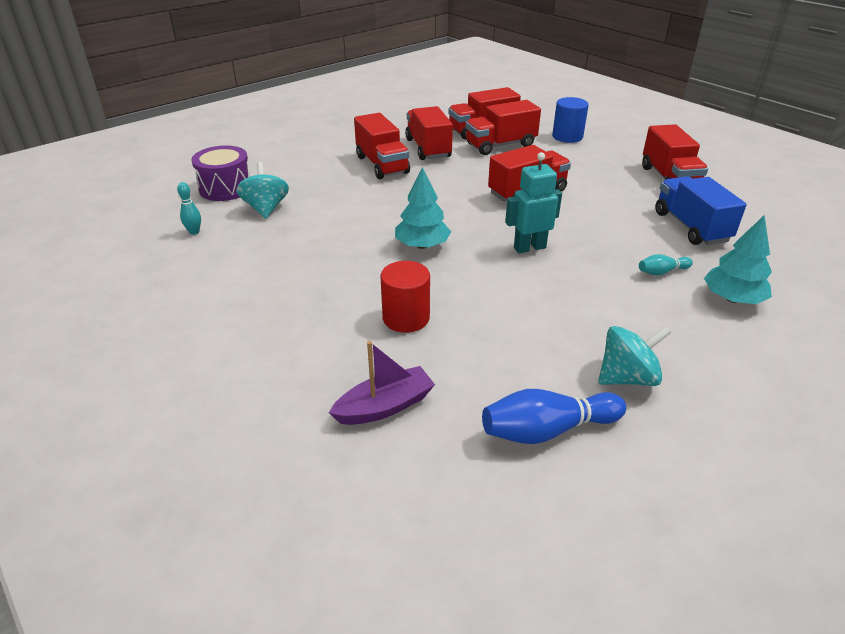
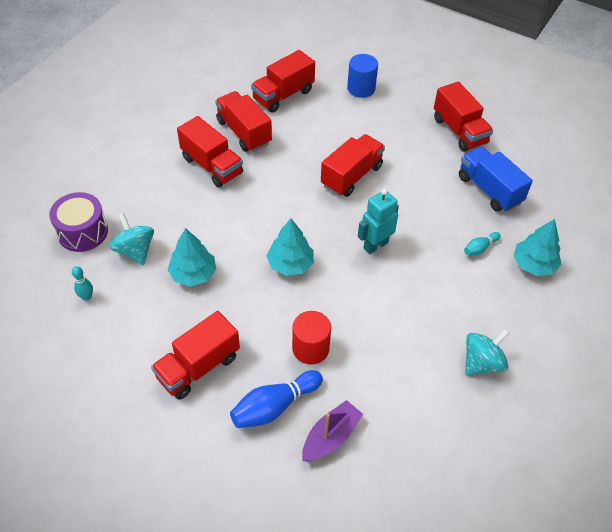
camera: 20 degrees left, 15 degrees up
(312, 234) = (193, 274): none -> turquoise tree
(500, 145) = (307, 113): red truck -> red truck (198, 367)
(547, 430) = (444, 424): blue bowling pin -> blue bowling pin (274, 406)

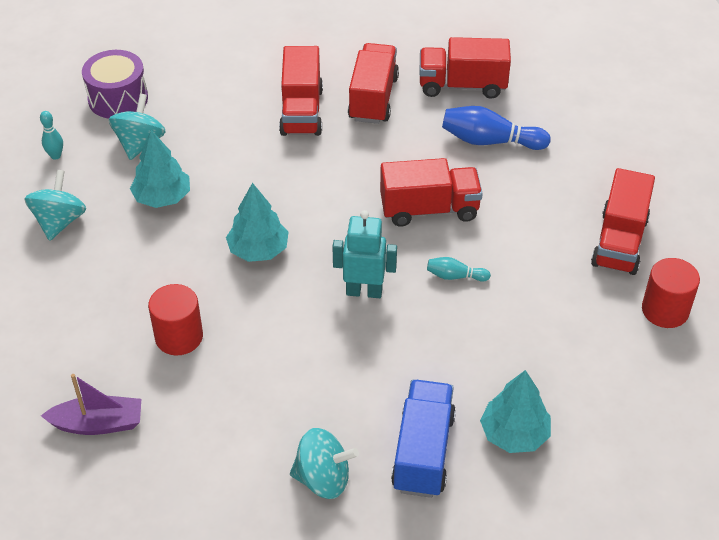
camera: 45 degrees right, 5 degrees down
(146, 336) = (59, 222): none -> turquoise spinning top
(198, 367) = (68, 278): red truck -> none
(274, 406) = (86, 360): blue bowling pin -> blue bowling pin (490, 141)
(361, 88) = (560, 128): blue cylinder -> none
(480, 248) = (474, 374): turquoise bowling pin -> turquoise bowling pin (455, 276)
(489, 190) = (569, 325): blue truck -> blue truck (423, 452)
(518, 152) = (665, 310): none -> red cylinder

